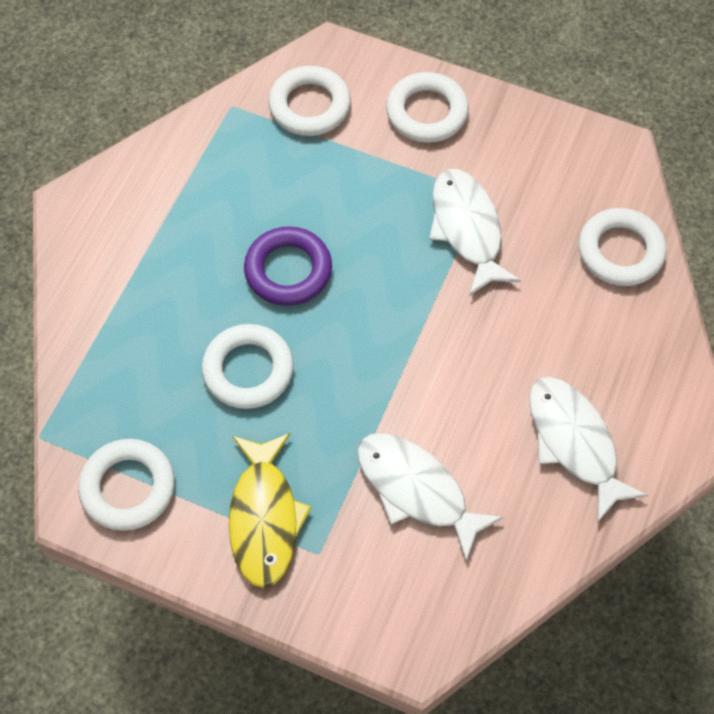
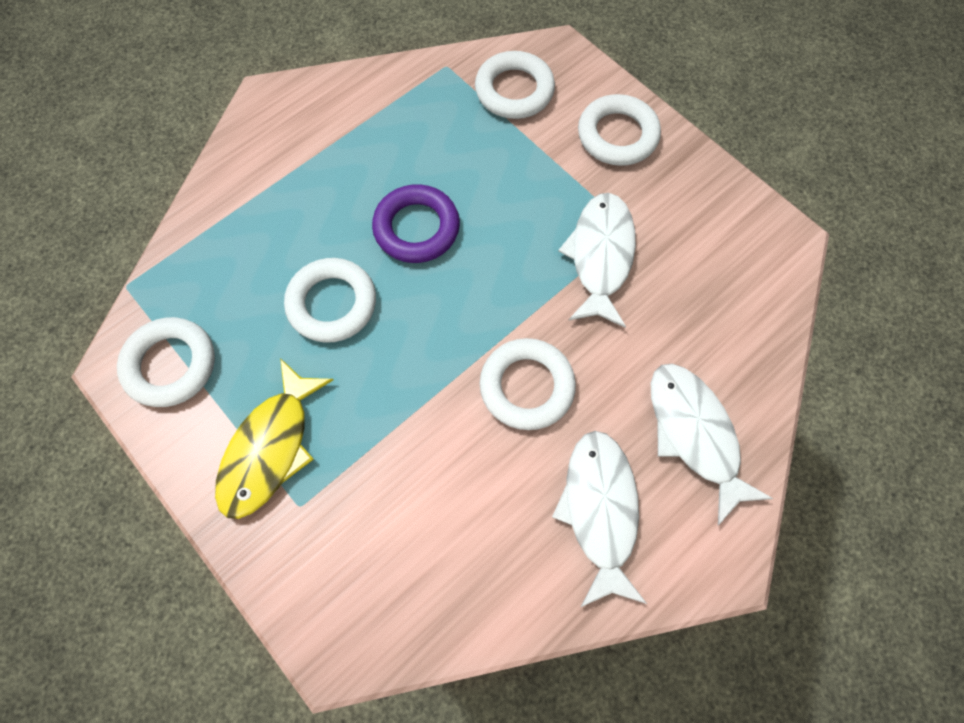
camera: 25 degrees right, 5 degrees up
(417, 490) = (422, 487): white fish -> white fish (694, 434)
(620, 251) = (740, 338): white ring -> white ring (527, 386)

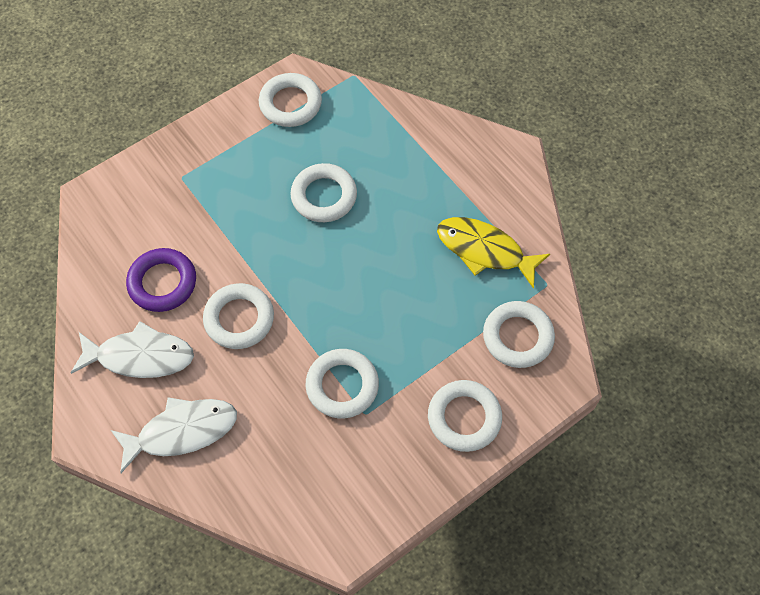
camera: 95 degrees right, 5 degrees down
(270, 448) = (222, 161): yellow fish -> yellow fish (484, 250)
(416, 228) = (382, 253): purple ring -> purple ring (162, 283)
(600, 256) = (342, 386): white fish -> white ring

